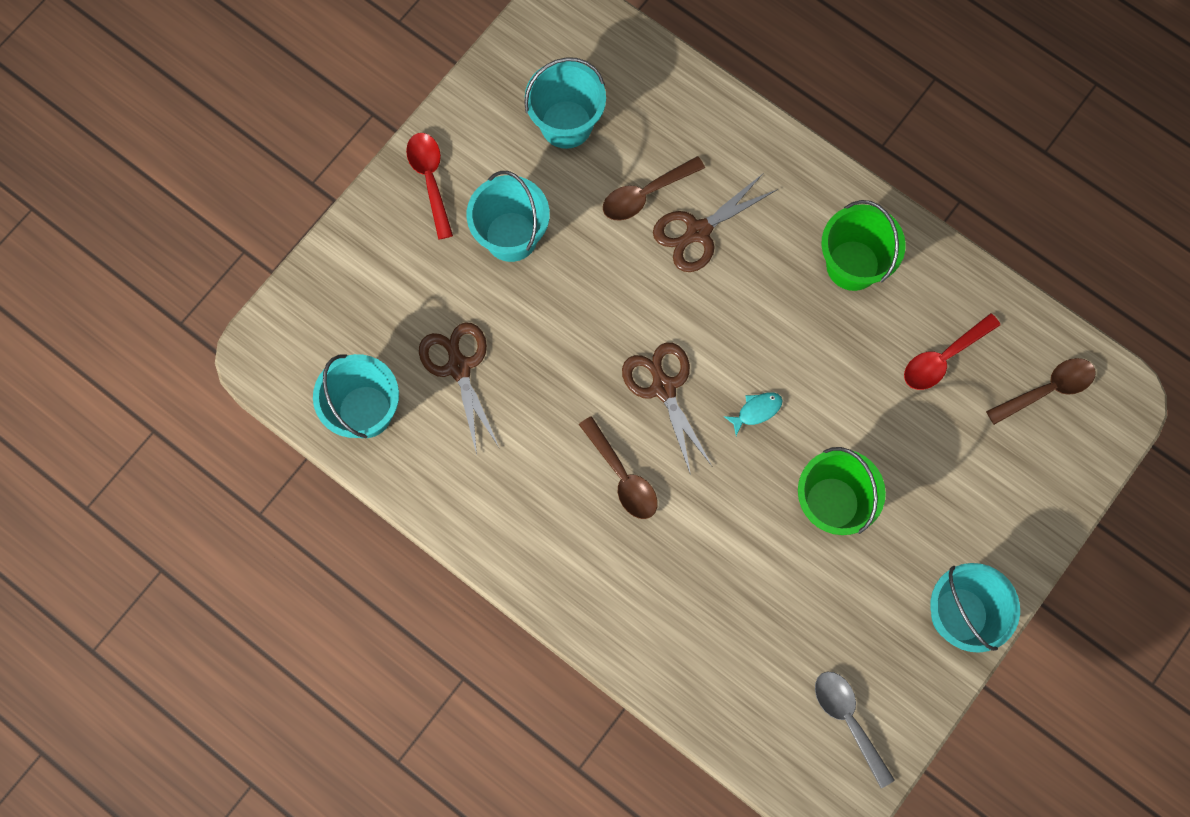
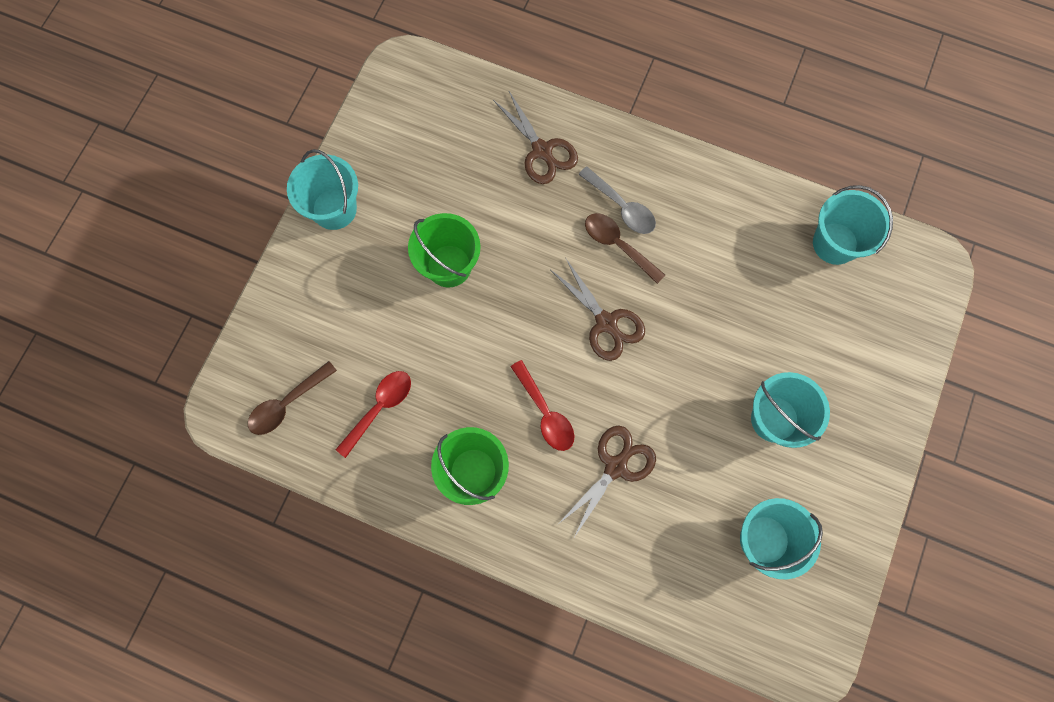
camera: 165 degrees right, 0 degrees up
(430, 179) = (863, 452): red spoon -> red spoon (545, 413)
(459, 367) = (775, 297): brown scissors -> brown scissors (542, 150)
(645, 194) = (672, 490): brown spoon -> none
(756, 411) = (526, 323): turquoise fish -> none
(848, 720) = (404, 118): grey spoon -> grey spoon (621, 207)

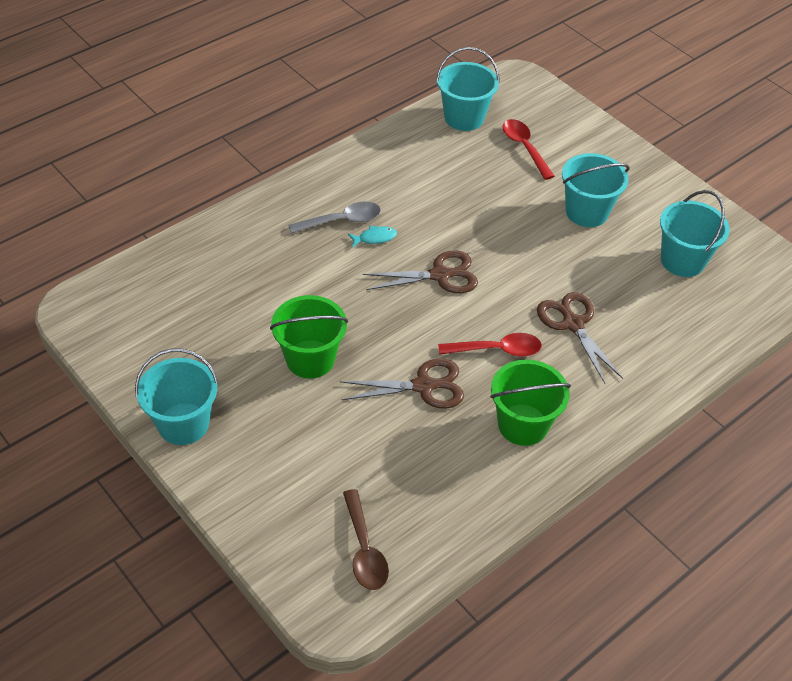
camera: 65 degrees left, 25 degrees down
(379, 408) = (417, 472): red spoon -> red spoon (524, 148)
(542, 150) = (248, 248): brown scissors -> brown scissors (423, 386)
(618, 245) = (375, 238): brown spoon -> turquoise fish

